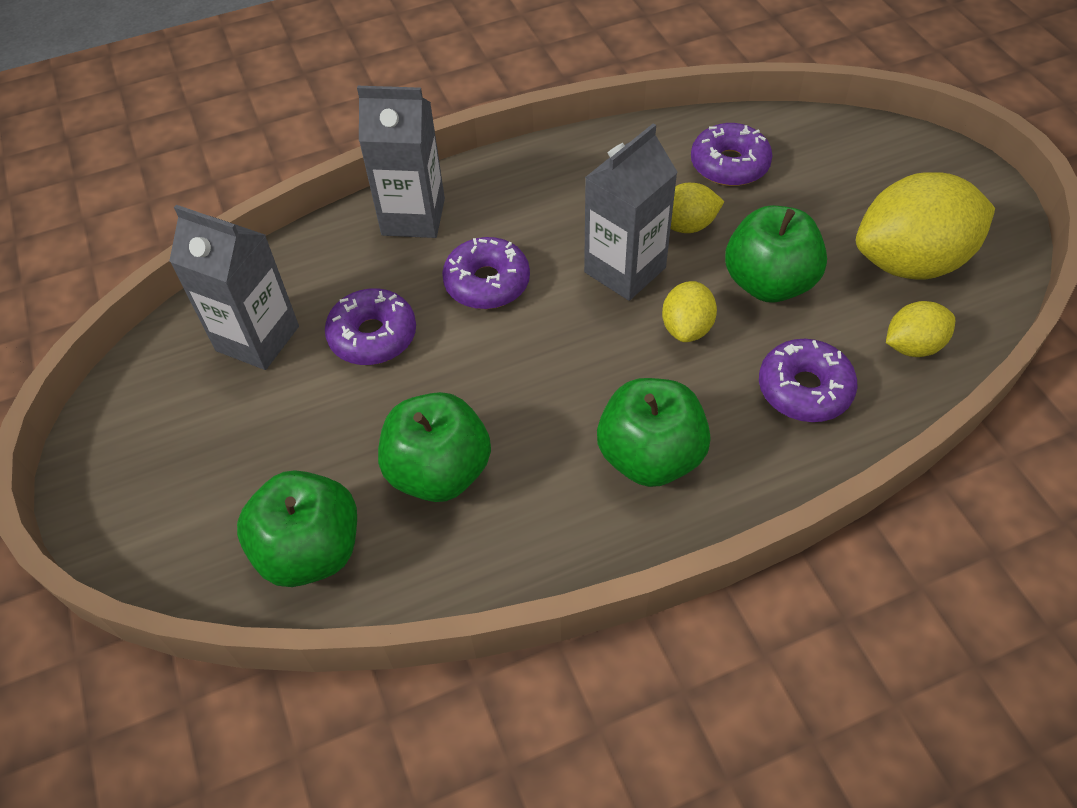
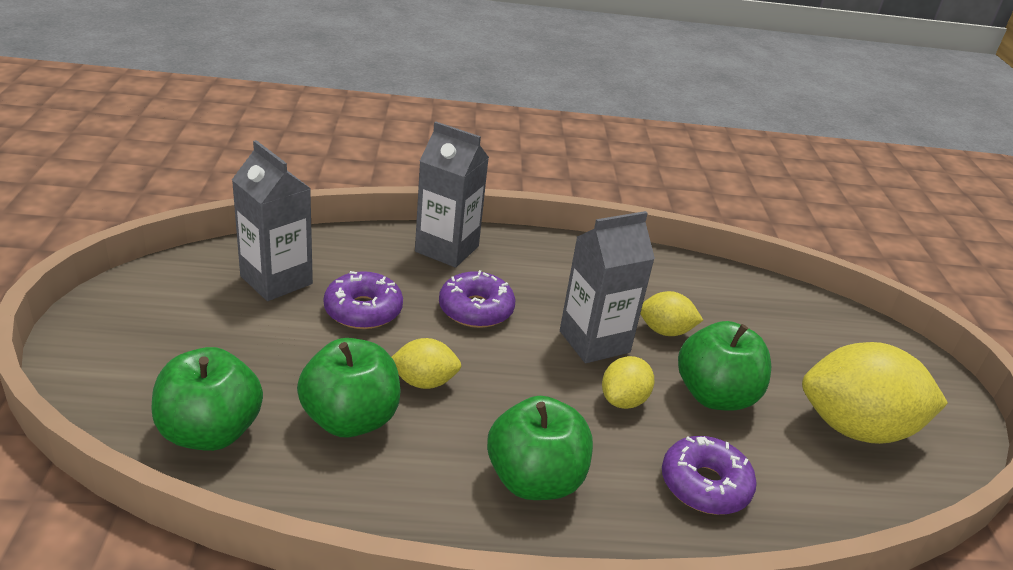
camera: 15 degrees right, 20 degrees down
(729, 165) = (726, 304): purple donut -> none
(912, 346) = (826, 491): yellow lemon -> yellow lemon (424, 382)

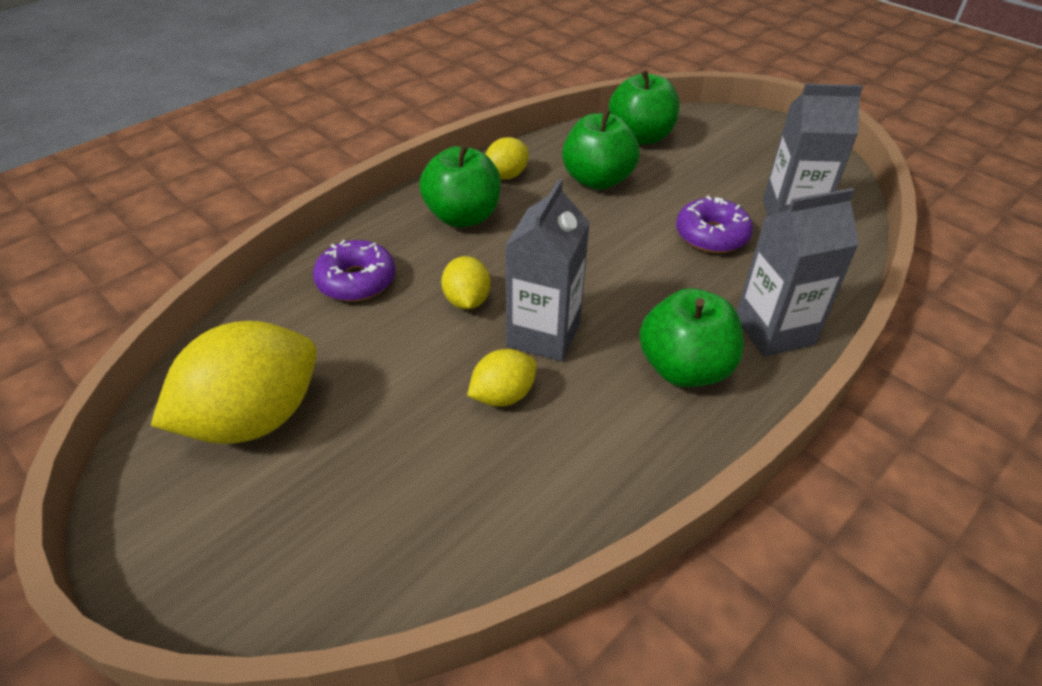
camera: 140 degrees right, 10 degrees up
(424, 382) = (599, 222): yellow lemon -> yellow lemon (506, 175)
(476, 309) = (658, 293): purple donut -> none
(715, 395) = (402, 358): green apple -> green apple (684, 368)

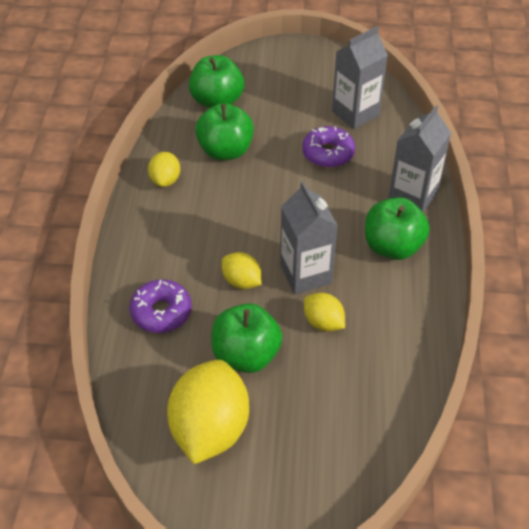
camera: 40 degrees left, 5 degrees up
(463, 216) = (173, 227): green apple -> green apple (246, 355)
(503, 395) = (323, 322): yellow lemon -> yellow lemon turned 60 degrees counterclockwise

